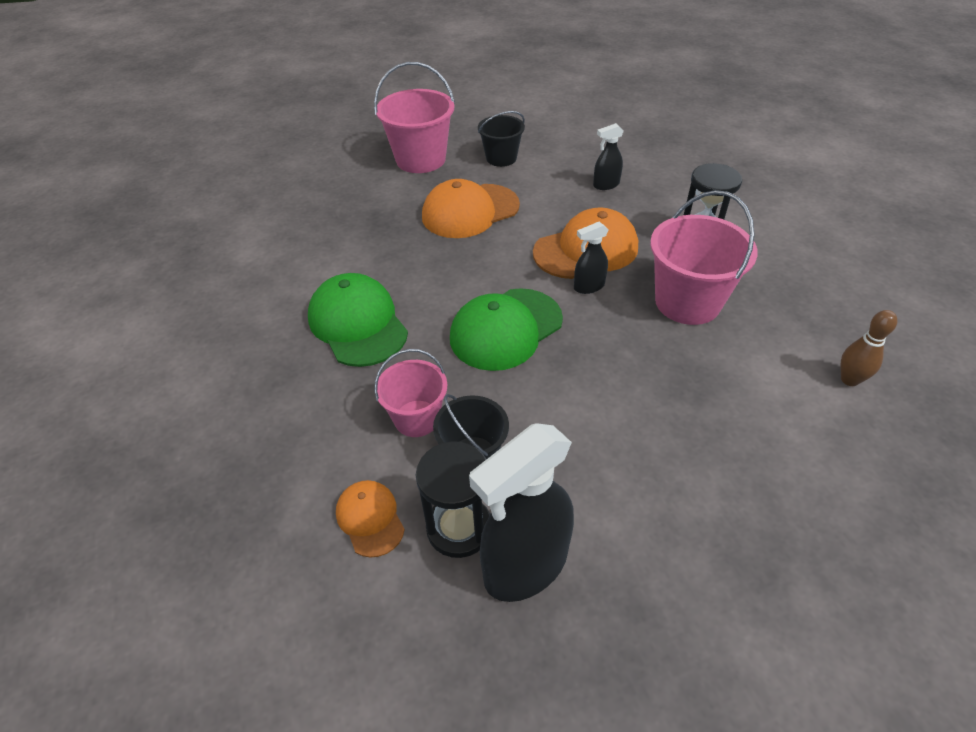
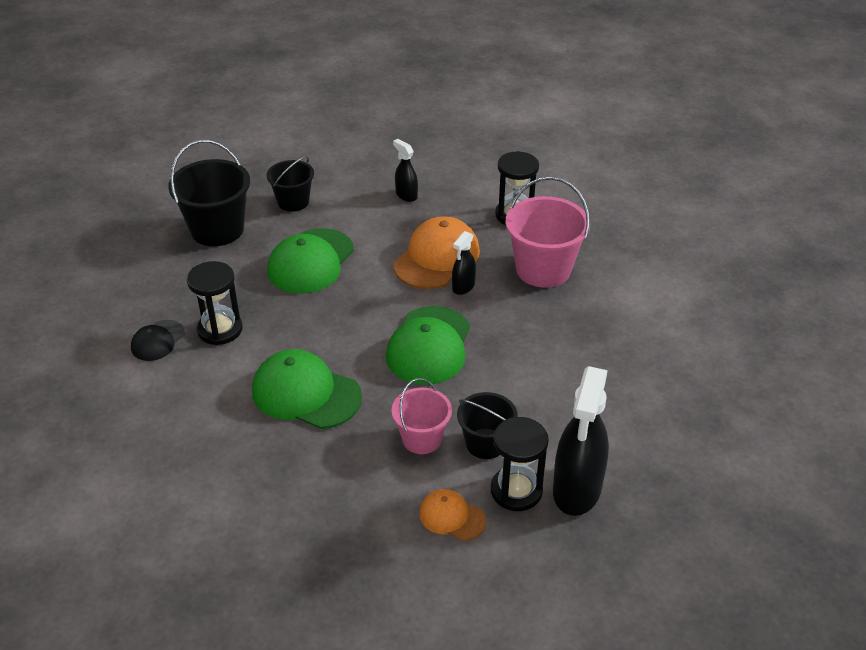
camera: 35 degrees left, 5 degrees down
(292, 228) = (157, 341): none -> black cap
(345, 239) = (220, 329): none -> black hourglass
(421, 159) = (217, 230): pink bucket -> black bucket
(470, 211) = (310, 261): orange cap -> green cap
(606, 185) = (406, 195): black spray bottle -> black spray bottle turned 105 degrees clockwise
(849, 380) = (682, 281): brown bowling pin -> none

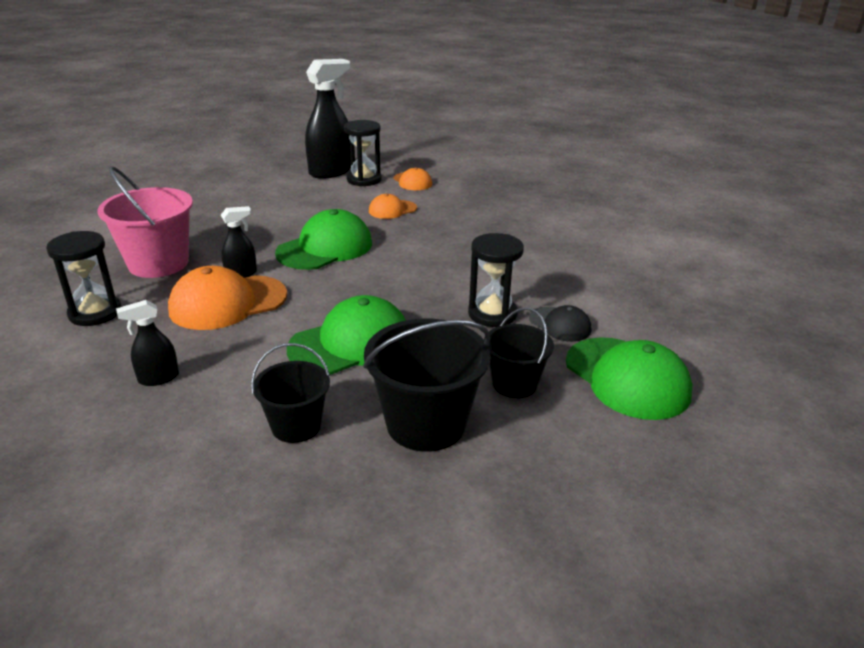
camera: 150 degrees left, 10 degrees down
(157, 341) = (560, 324): black cap -> black cap turned 75 degrees clockwise
(306, 393) = (450, 251): green cap -> green cap (627, 378)
(406, 195) = (158, 378): black spray bottle -> black spray bottle turned 75 degrees clockwise
(422, 439) = (392, 210): pink bucket -> orange cap
(485, 443) = (355, 198): black bucket -> black bucket (514, 384)

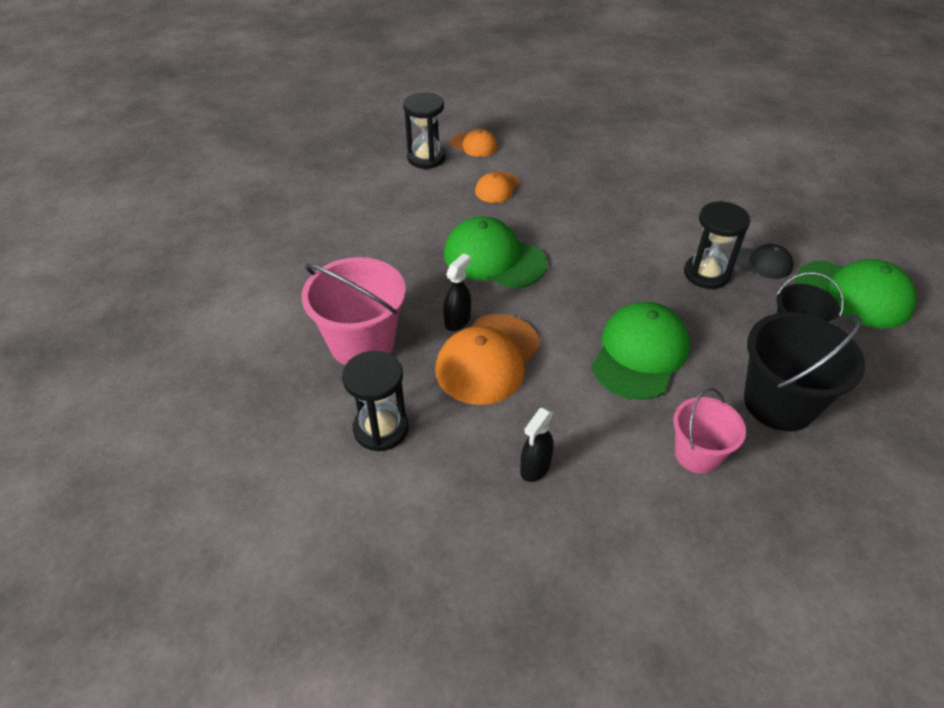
camera: 30 degrees left, 15 degrees up
(296, 426) = (697, 454): black bucket -> pink bucket
(325, 248) = (494, 258): green cap -> green cap turned 75 degrees counterclockwise
(331, 172) = (381, 158): black spray bottle -> none

